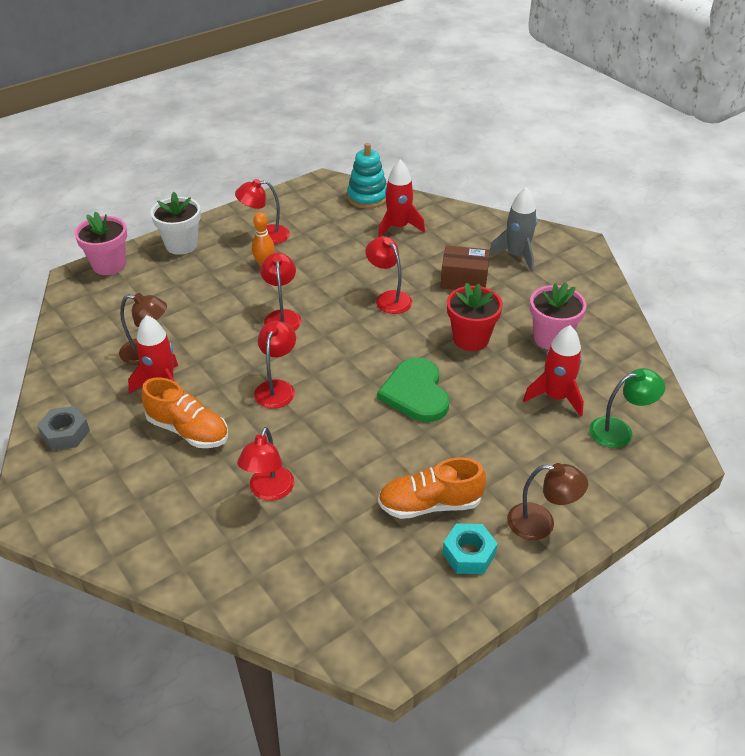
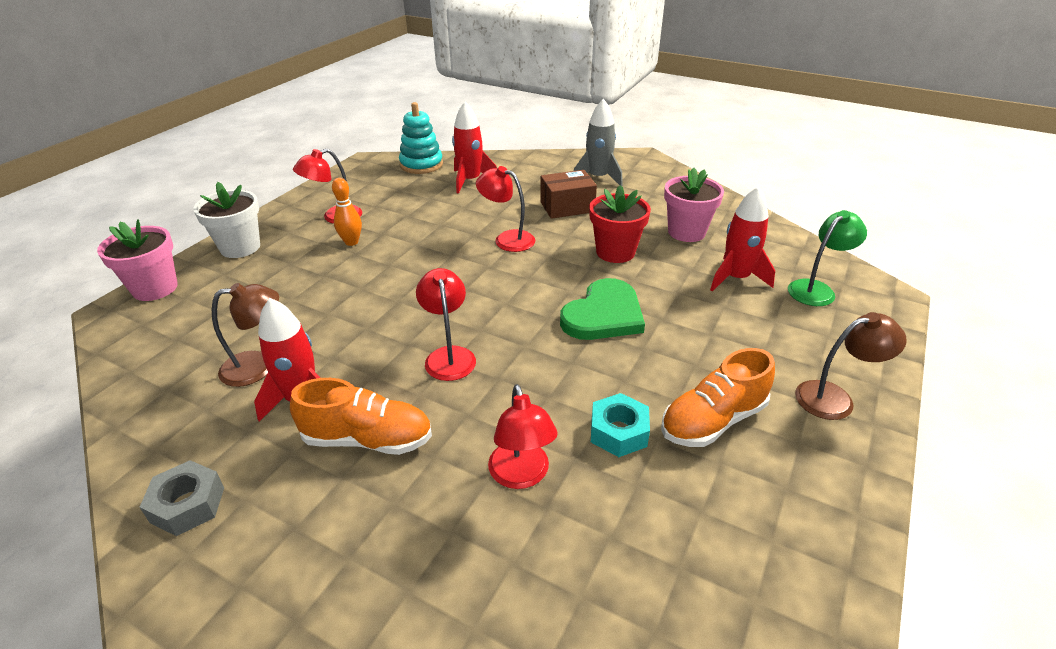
camera: 25 degrees left, 5 degrees down
(282, 316) = (405, 284): red lamp -> none
(416, 393) = (603, 315): green heart -> green heart turned 105 degrees counterclockwise
(469, 554) = (798, 458): turquoise nut -> turquoise nut (618, 432)

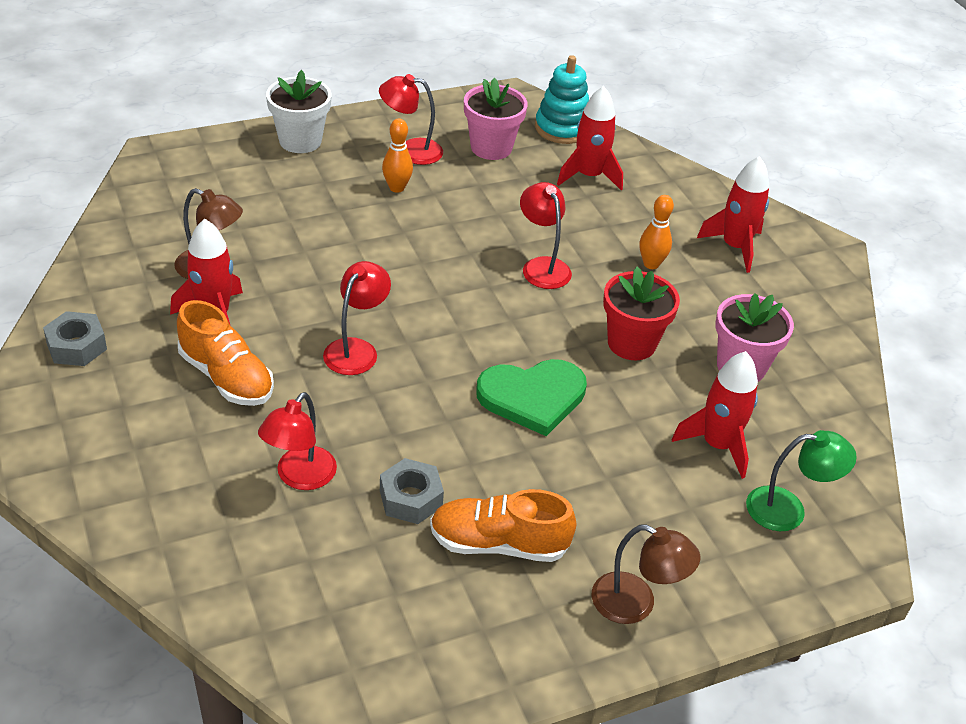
camera: 35 degrees right, 5 degrees up
(155, 288) = (201, 148): pink flower pot -> pink flower pot (491, 147)
(567, 207) = (651, 264): brown box -> orange bowling pin
(598, 178) = (734, 247): grey rocket -> red rocket
(618, 432) = (411, 498): turquoise nut -> grey nut

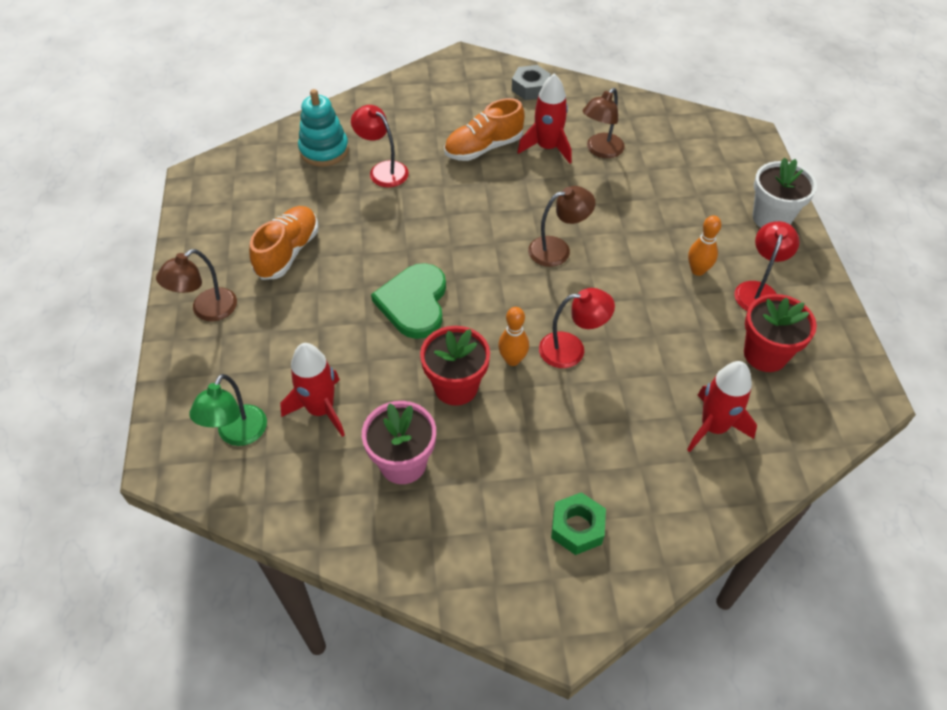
camera: 110 degrees right, 10 degrees up
(356, 349) = (494, 213): red lamp -> none
(401, 289) = (558, 249): none -> brown lamp
(411, 498) = (344, 217): grey nut -> none
(491, 147) = (765, 354): pink flower pot -> red flower pot
(562, 128) = (806, 427): turquoise stacking toy -> turquoise stacking toy (324, 150)
(651, 264) = (561, 438): orange bowling pin -> orange bowling pin (512, 360)
(734, 247) = (577, 527): red rocket -> green nut

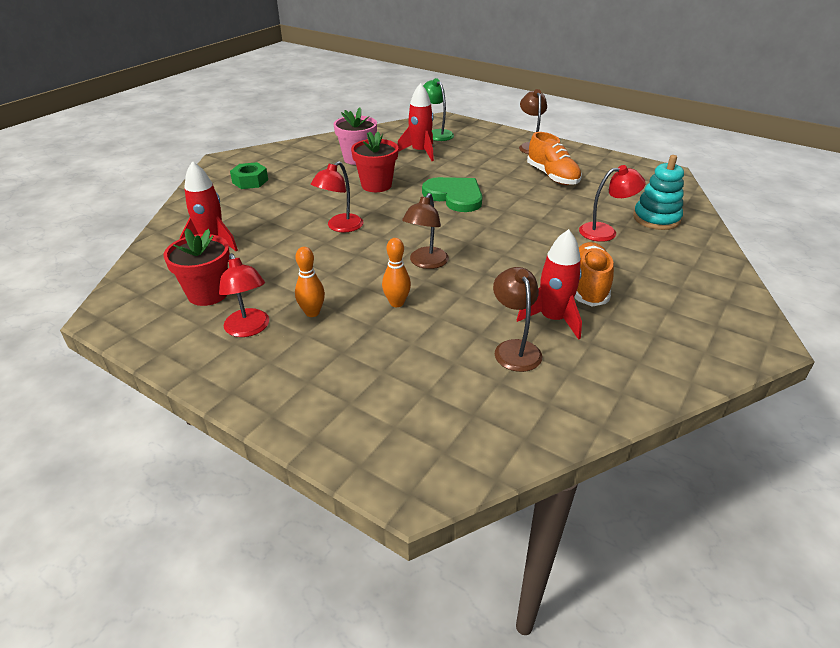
camera: 130 degrees right, 15 degrees down
(512, 360) = (365, 206): orange bowling pin -> orange bowling pin (396, 303)
(530, 88) = (667, 360): grey nut -> none
(771, 218) = (292, 398): white flower pot -> none

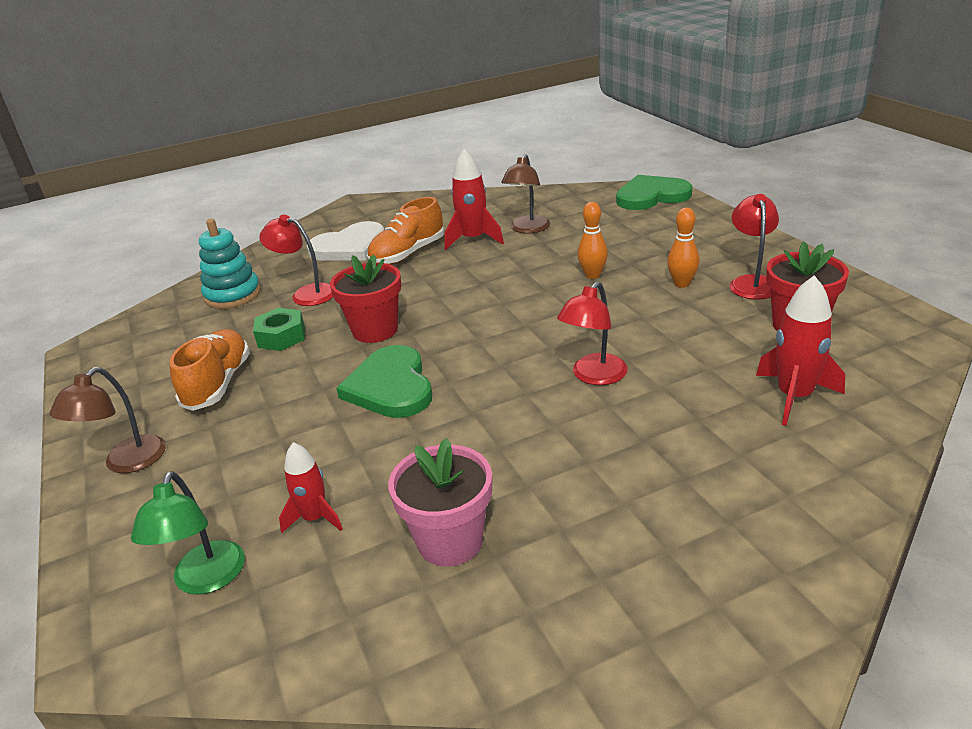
camera: 145 degrees left, 5 degrees down
(250, 181) = (711, 538): green nut -> green nut (281, 337)
(340, 227) = (593, 376): red lamp -> red lamp turned 150 degrees clockwise
(376, 185) = (479, 446): red flower pot -> red flower pot (375, 330)
(415, 461) = (651, 196): none -> green heart
(420, 152) = (315, 518): red rocket -> red rocket, size x0.65
(426, 263) = (528, 304): brown lamp -> none
(654, 280) = (349, 247): none -> white heart

